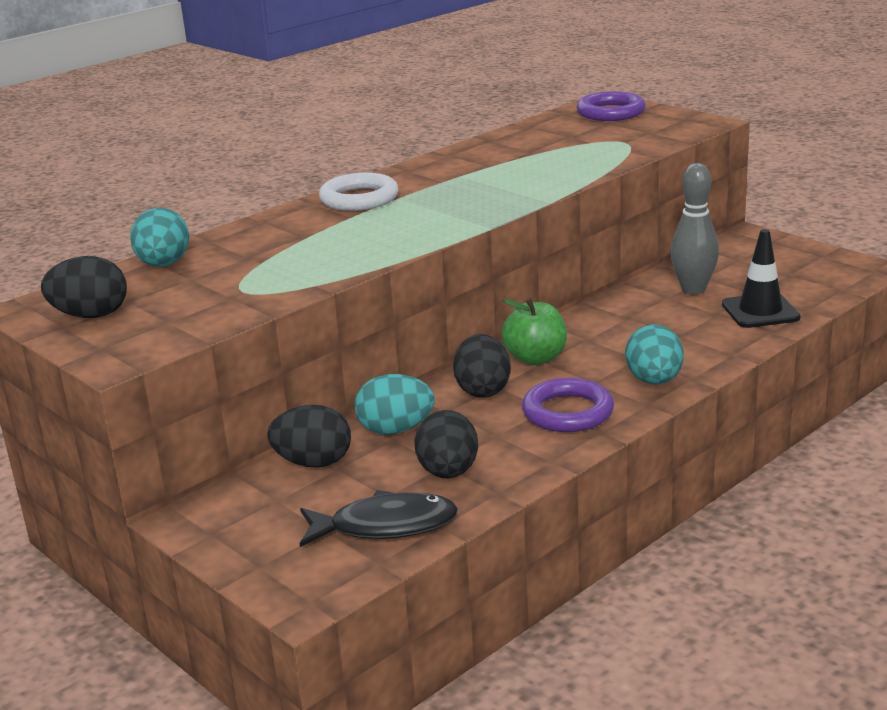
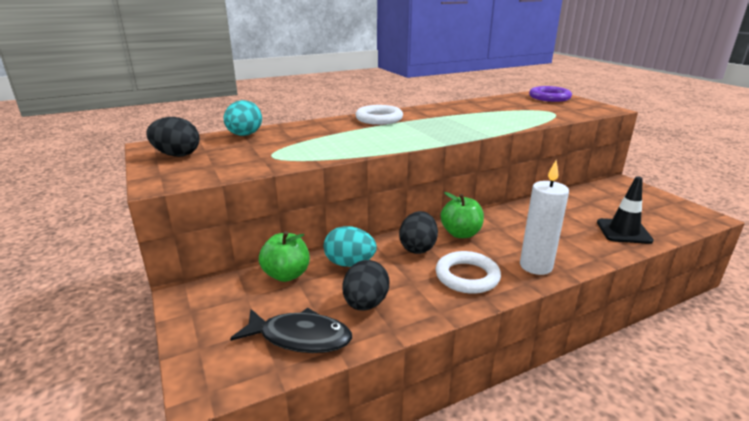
camera: 15 degrees right, 0 degrees up
(313, 463) = (286, 275): black egg -> green apple
(568, 412) = (467, 276): purple ring -> white ring
(654, 381) = (535, 266): turquoise egg -> white candle
(693, 289) = (579, 208): grey bowling pin -> none

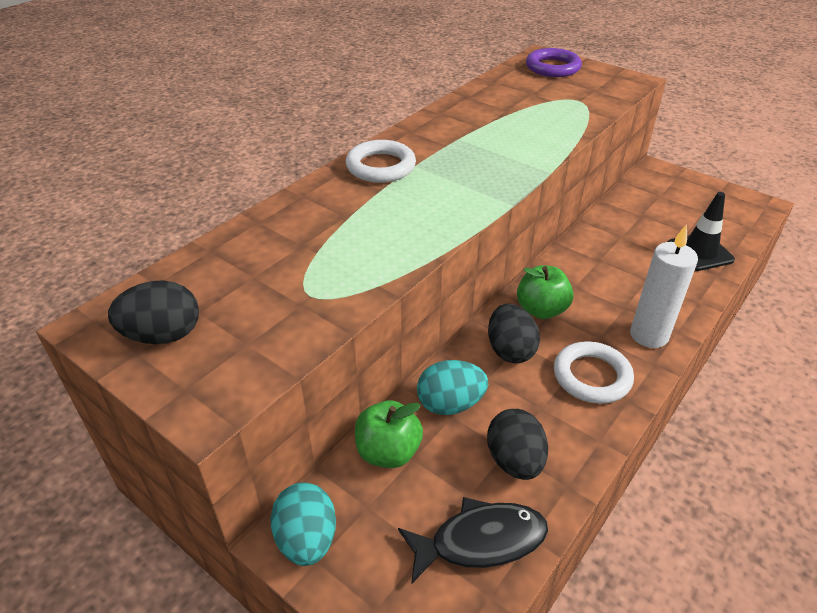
camera: 25 degrees left, 15 degrees up
(244, 135) = (221, 256): turquoise egg -> turquoise egg (307, 539)

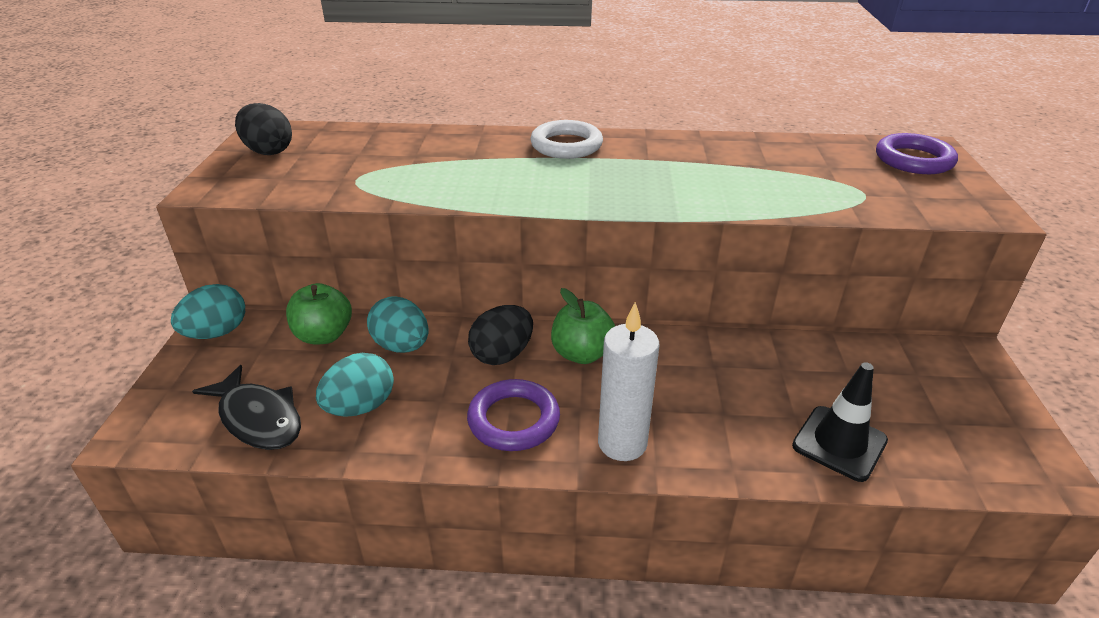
camera: 55 degrees right, 5 degrees down
(515, 461) = (360, 407): black egg -> turquoise egg
(592, 376) = (513, 420): white ring -> purple ring

